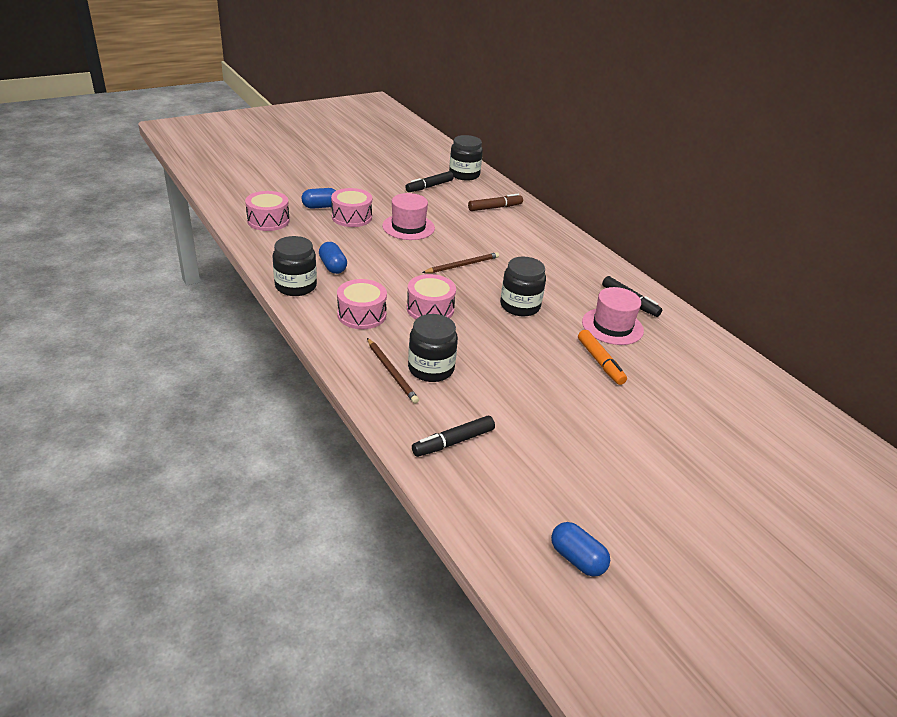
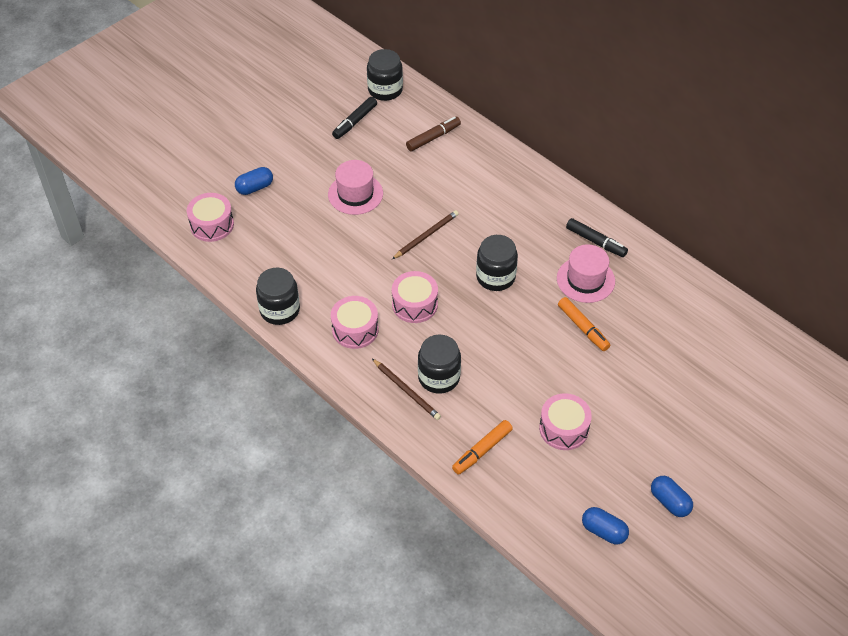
camera: 10 degrees left, 15 degrees up
(333, 266) = (303, 273): blue capsule -> blue capsule (669, 502)
(352, 217) = (293, 195): pink drum -> pink drum (563, 429)
(453, 442) = (482, 450): black marker -> orange marker

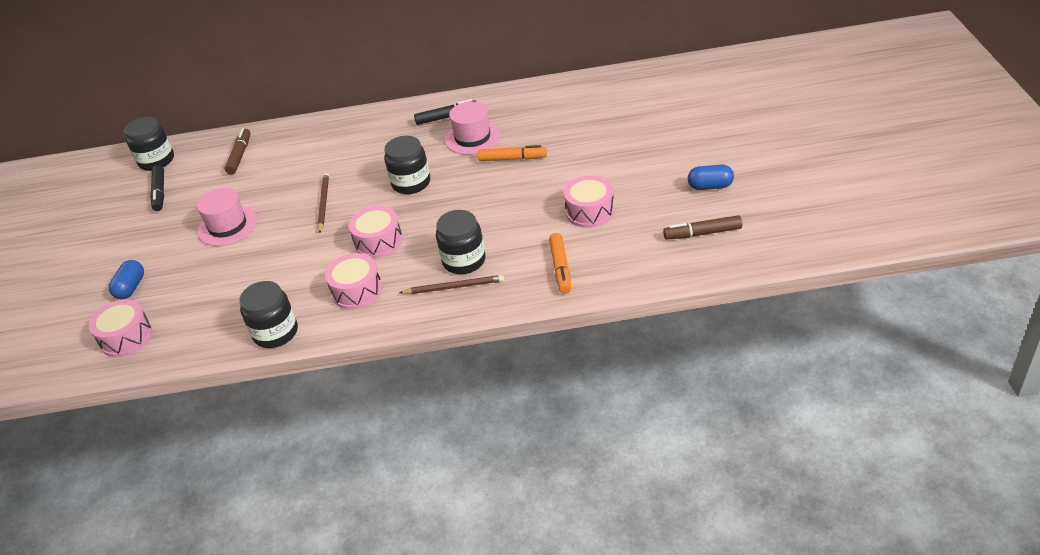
camera: 45 degrees left, 10 degrees down
(603, 531) = (703, 233): blue capsule -> brown marker

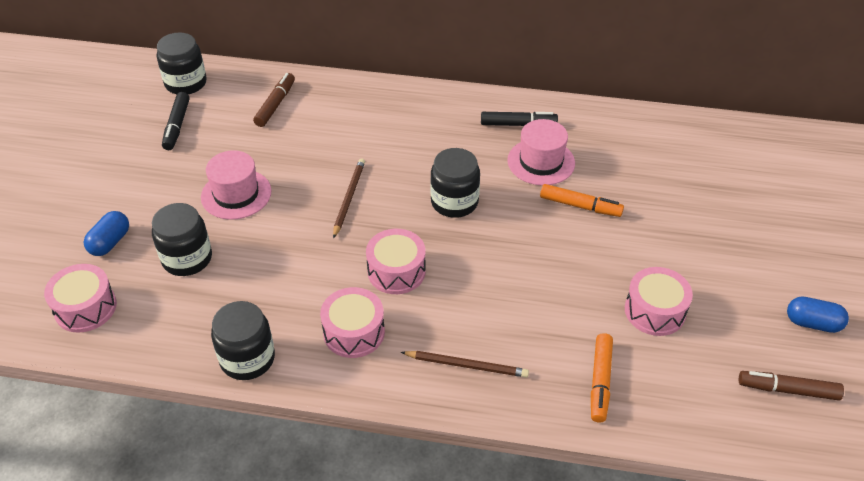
camera: 10 degrees right, 5 degrees up
(464, 260) = (487, 331): black jar -> black jar (187, 258)

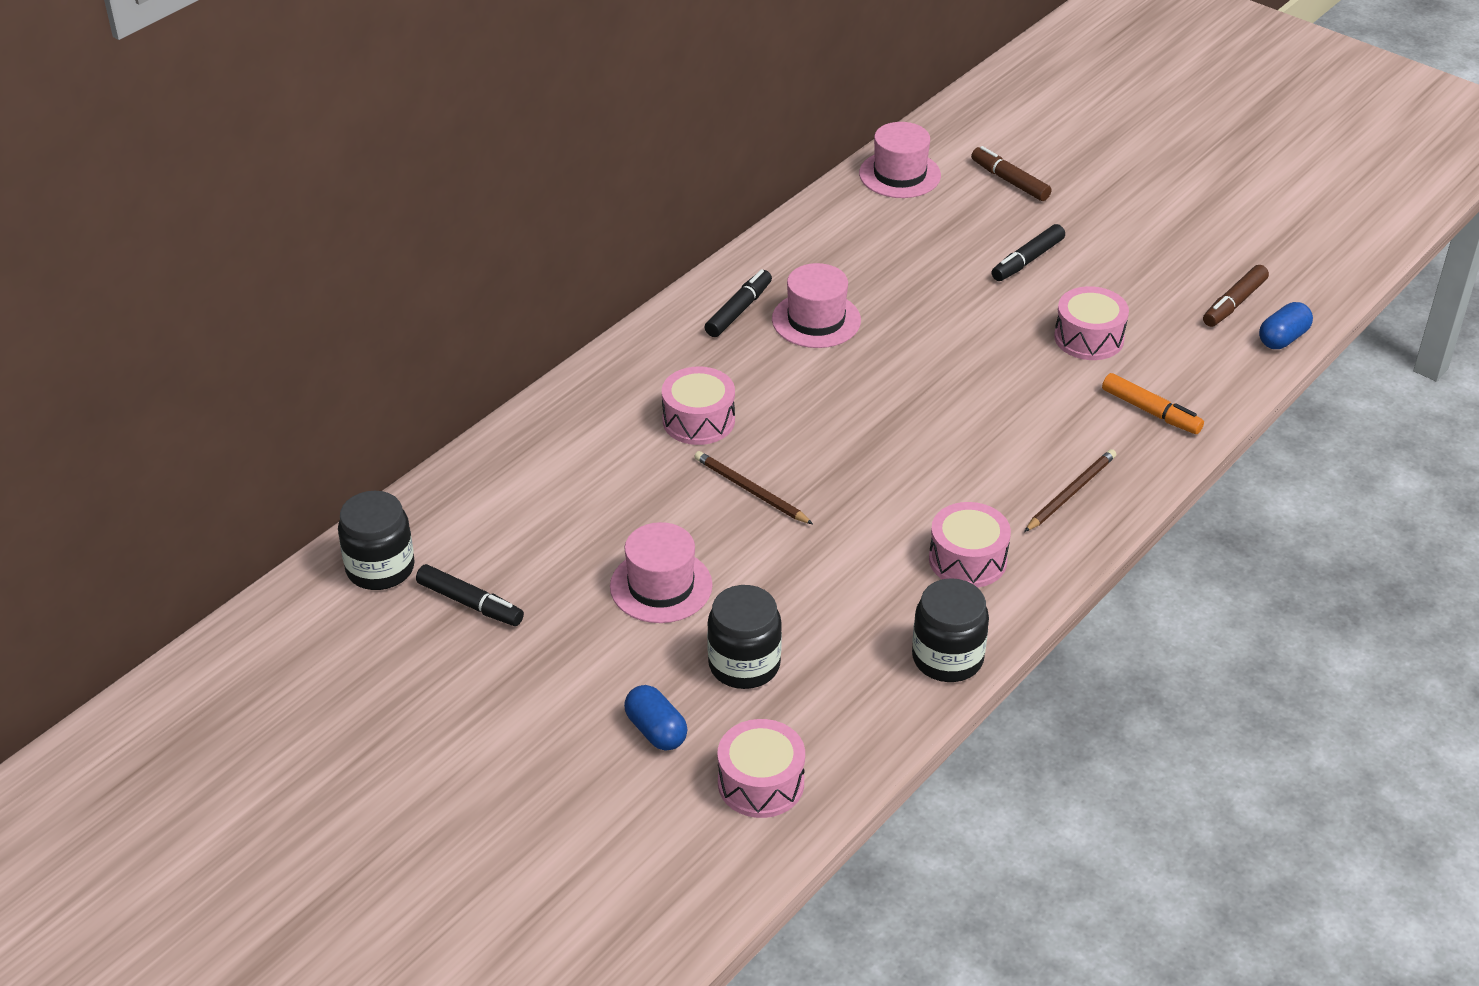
camera: 60 degrees left, 5 degrees down
(275, 105) = (513, 496): brown marker -> brown marker (1010, 181)
(396, 271) = (901, 495): pink drum -> pink drum (698, 420)
(454, 202) = (827, 410): black jar -> none
(580, 206) = (908, 322): orange marker -> none
(712, 242) = (1027, 260): none -> black marker
(737, 140) = (900, 174): none -> pink hat
(812, 323) = (1170, 251): blue capsule -> blue capsule (1283, 338)

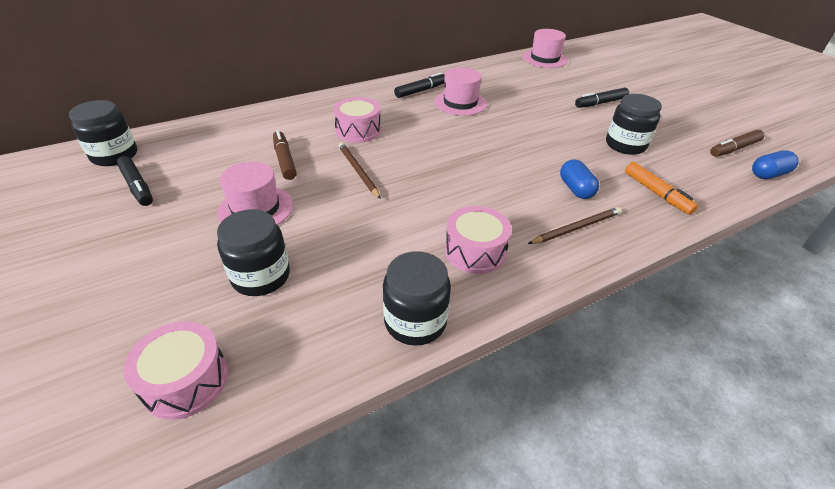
camera: 20 degrees right, 0 degrees up
(656, 731) = (155, 305): blue capsule -> blue capsule (575, 189)
(1010, 181) = (605, 71): brown marker -> brown marker (284, 160)
(1089, 338) = (625, 145): pink drum -> black jar

